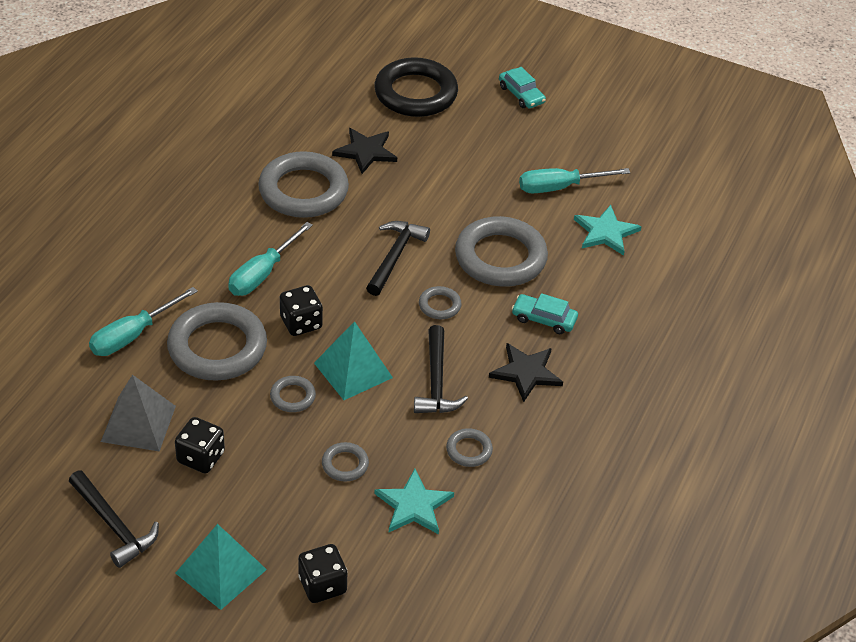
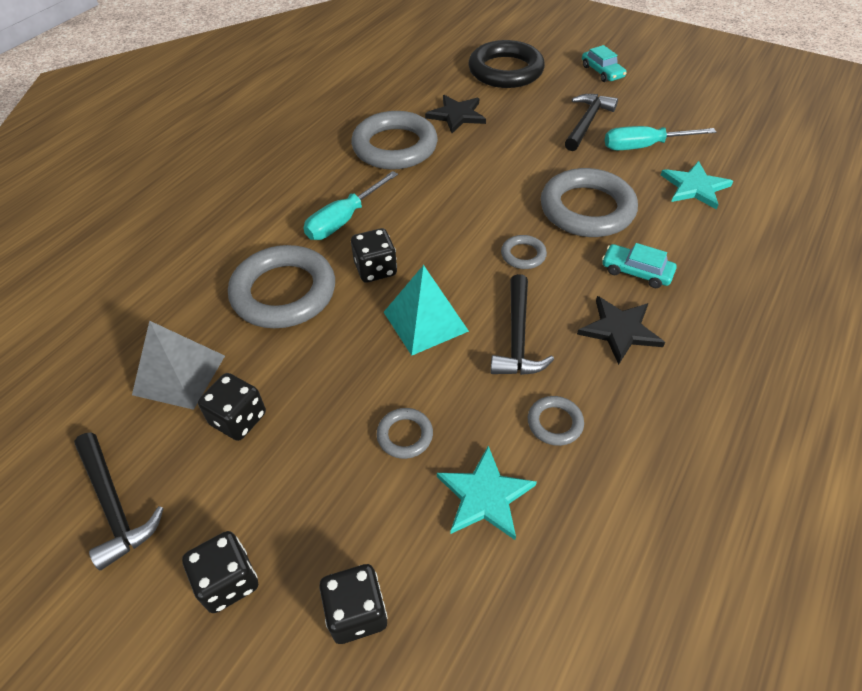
camera: 10 degrees right, 5 degrees up
(132, 335) = (199, 278): turquoise screwdriver -> none
(220, 571) = (228, 581): turquoise pyramid -> black dice
(292, 396) = (355, 349): grey ring -> none
(394, 257) = (478, 206): black hammer -> black hammer (586, 123)

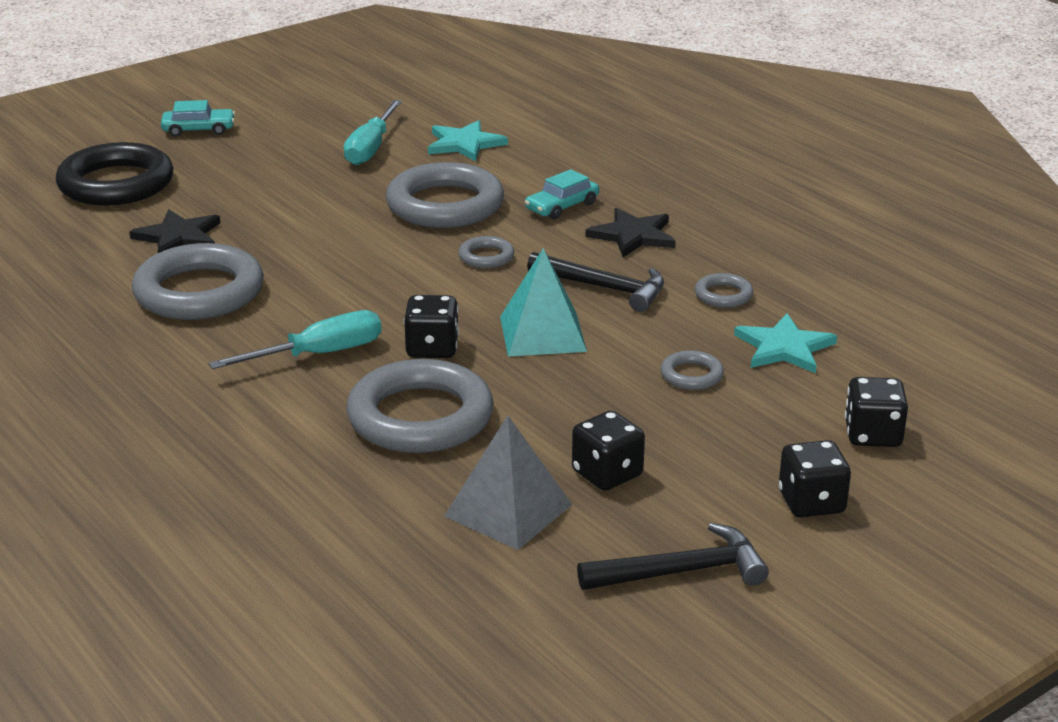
camera: 70 degrees left, 20 degrees down
(344, 220) = (318, 354): turquoise screwdriver -> turquoise screwdriver turned 90 degrees counterclockwise
(586, 123) = (291, 165): black hammer -> none

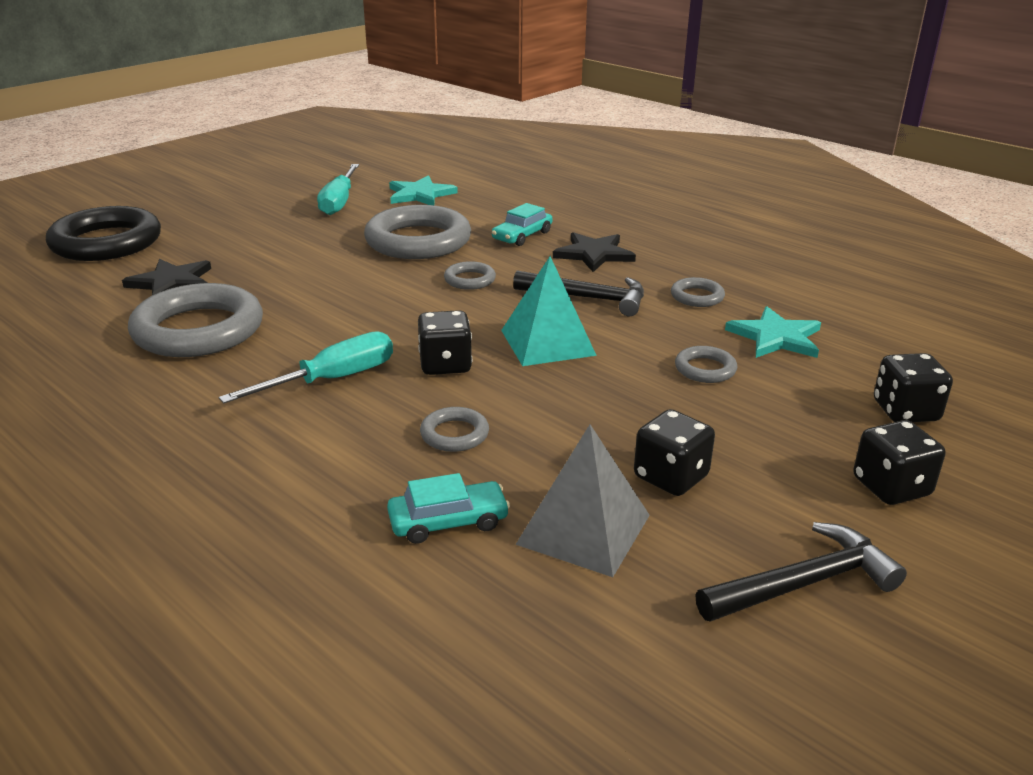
camera: 10 degrees left, 0 degrees up
(199, 130) = (181, 197): turquoise car -> turquoise car (448, 521)
(420, 417) = (454, 434): grey ring -> grey ring, size x0.45

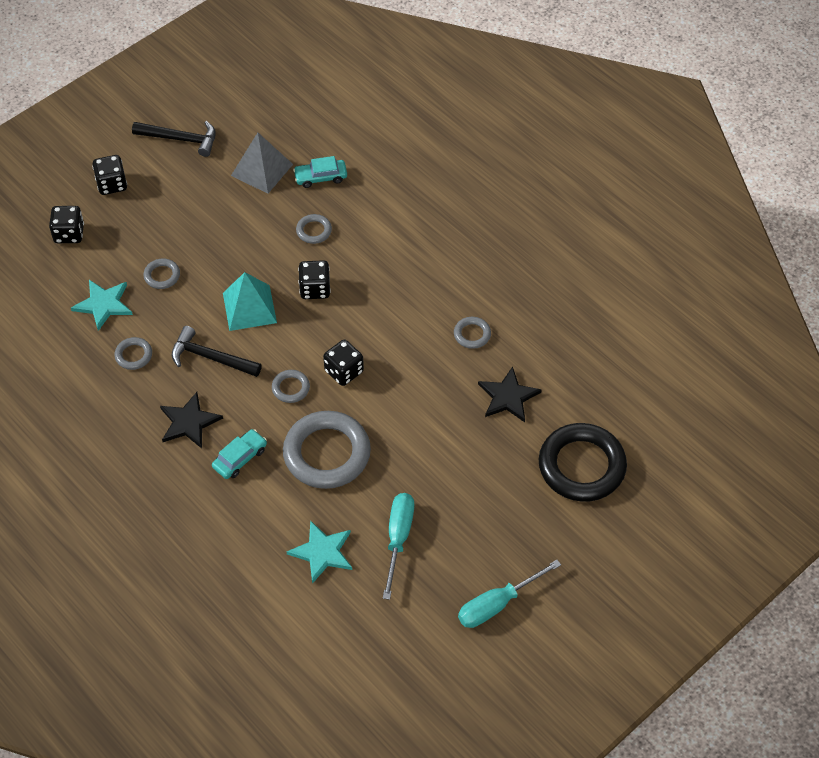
camera: 175 degrees left, 25 degrees up
(198, 330) = (472, 334): grey ring -> grey ring, size x0.45
(332, 379) = (381, 279): turquoise screwdriver -> turquoise screwdriver (497, 604)
(671, 477) = (213, 196): black dice -> black dice (344, 371)
(803, 583) = (180, 139): black hammer -> black hammer turned 150 degrees counterclockwise

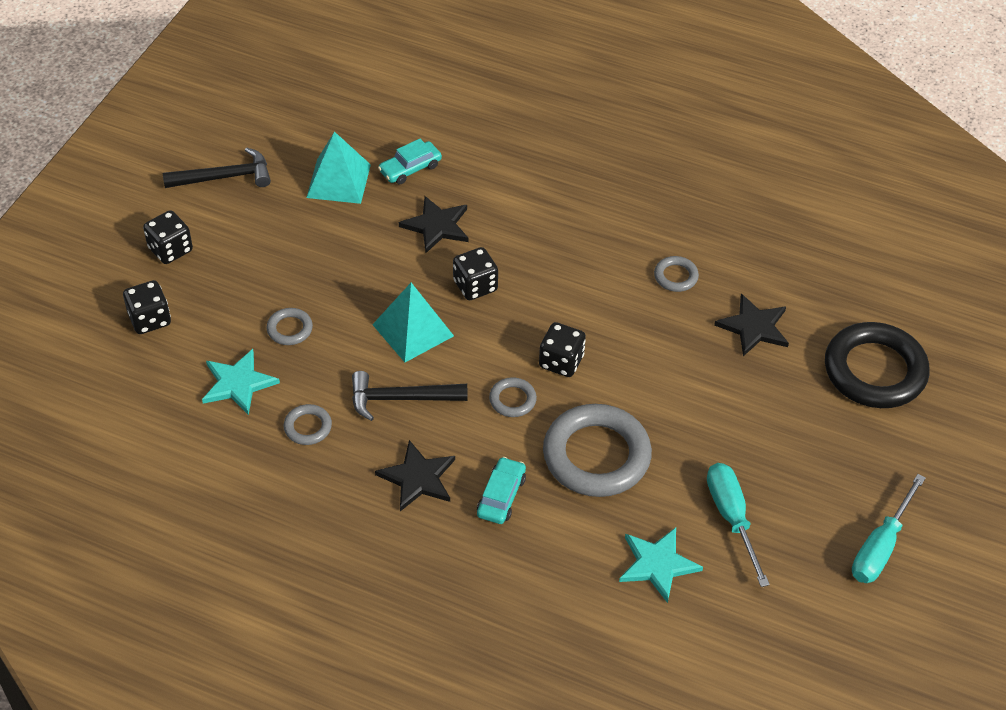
camera: 25 degrees left, 5 degrees down
(261, 170) = (338, 181): grey pyramid -> turquoise pyramid
(314, 231) = (436, 226): grey ring -> black star

